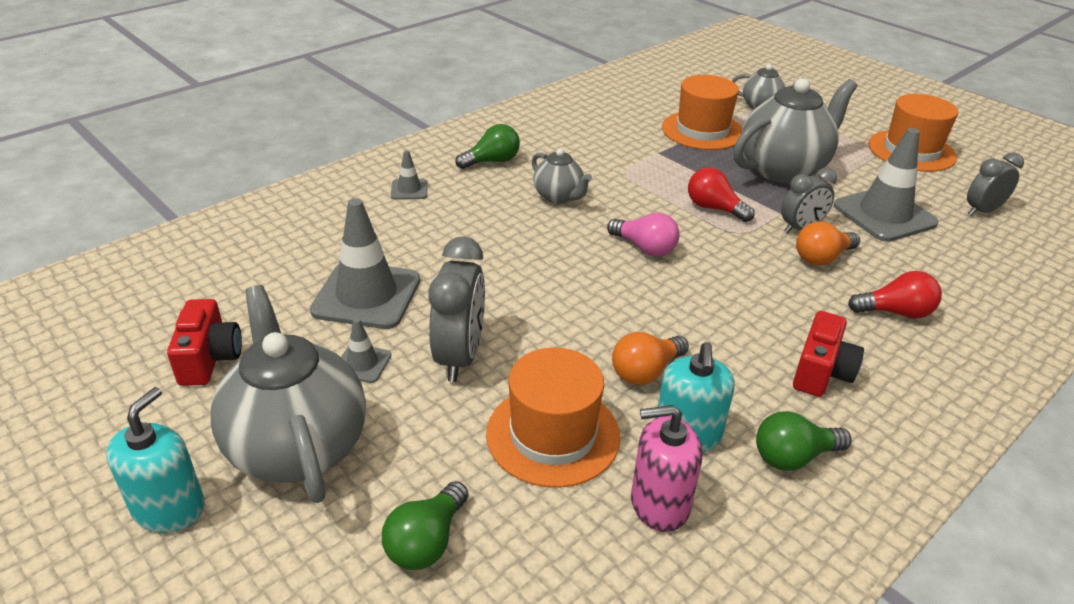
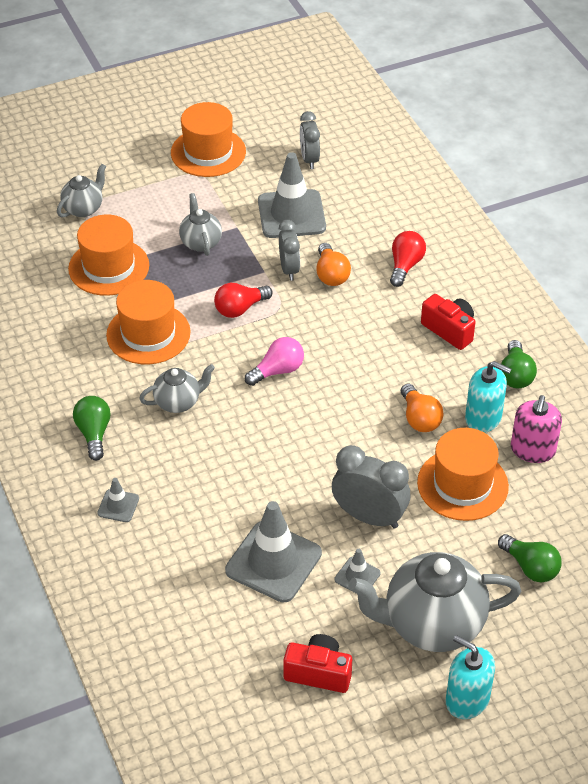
camera: 70 degrees left, 10 degrees up
(636, 165) = (148, 334): none -> orange hat
(783, 169) = (200, 242): grey teapot -> grey teapot, size x0.51

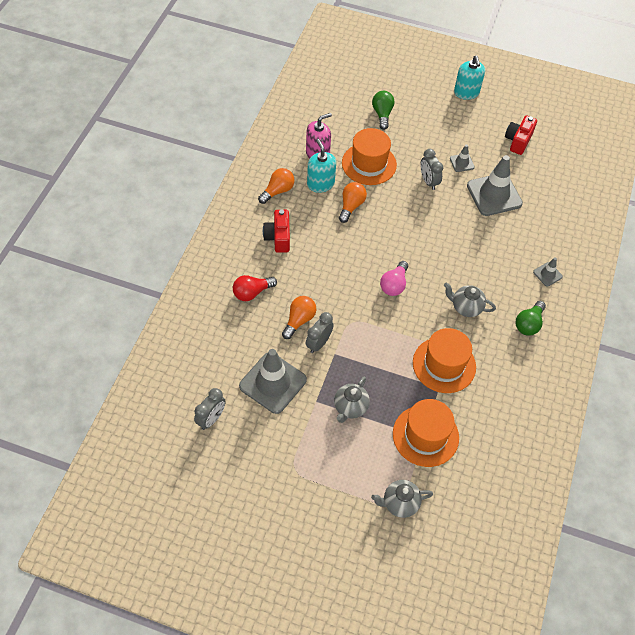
camera: 140 degrees left, 10 degrees up
(208, 152) = (268, 485): orange hat -> none
(240, 308) = (375, 339): red light bulb -> none
(277, 371) = (394, 285): pink light bulb -> pink light bulb turned 75 degrees counterclockwise
(318, 673) = (518, 141): red camera -> red camera turned 60 degrees clockwise
(369, 517) = (428, 181): grey clock -> grey clock, size x0.65
(432, 624) = (450, 124): grey teapot -> none
(515, 375) = (278, 191): green light bulb -> orange light bulb

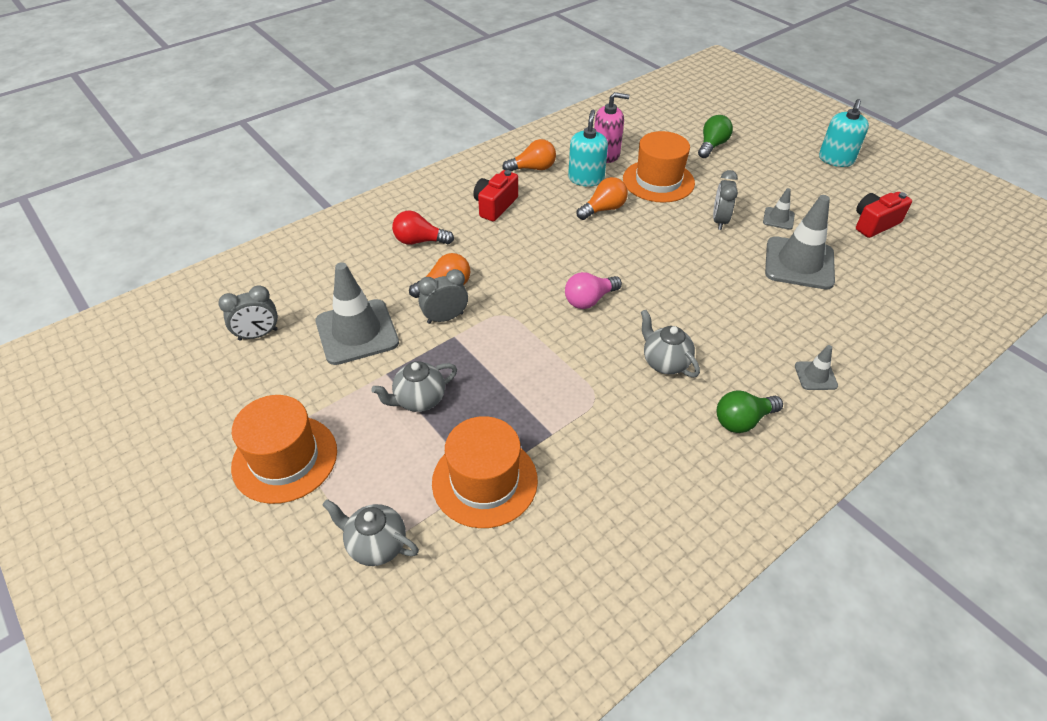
camera: 35 degrees right, 10 degrees down
(444, 365) = (581, 411): orange hat -> orange hat (285, 458)

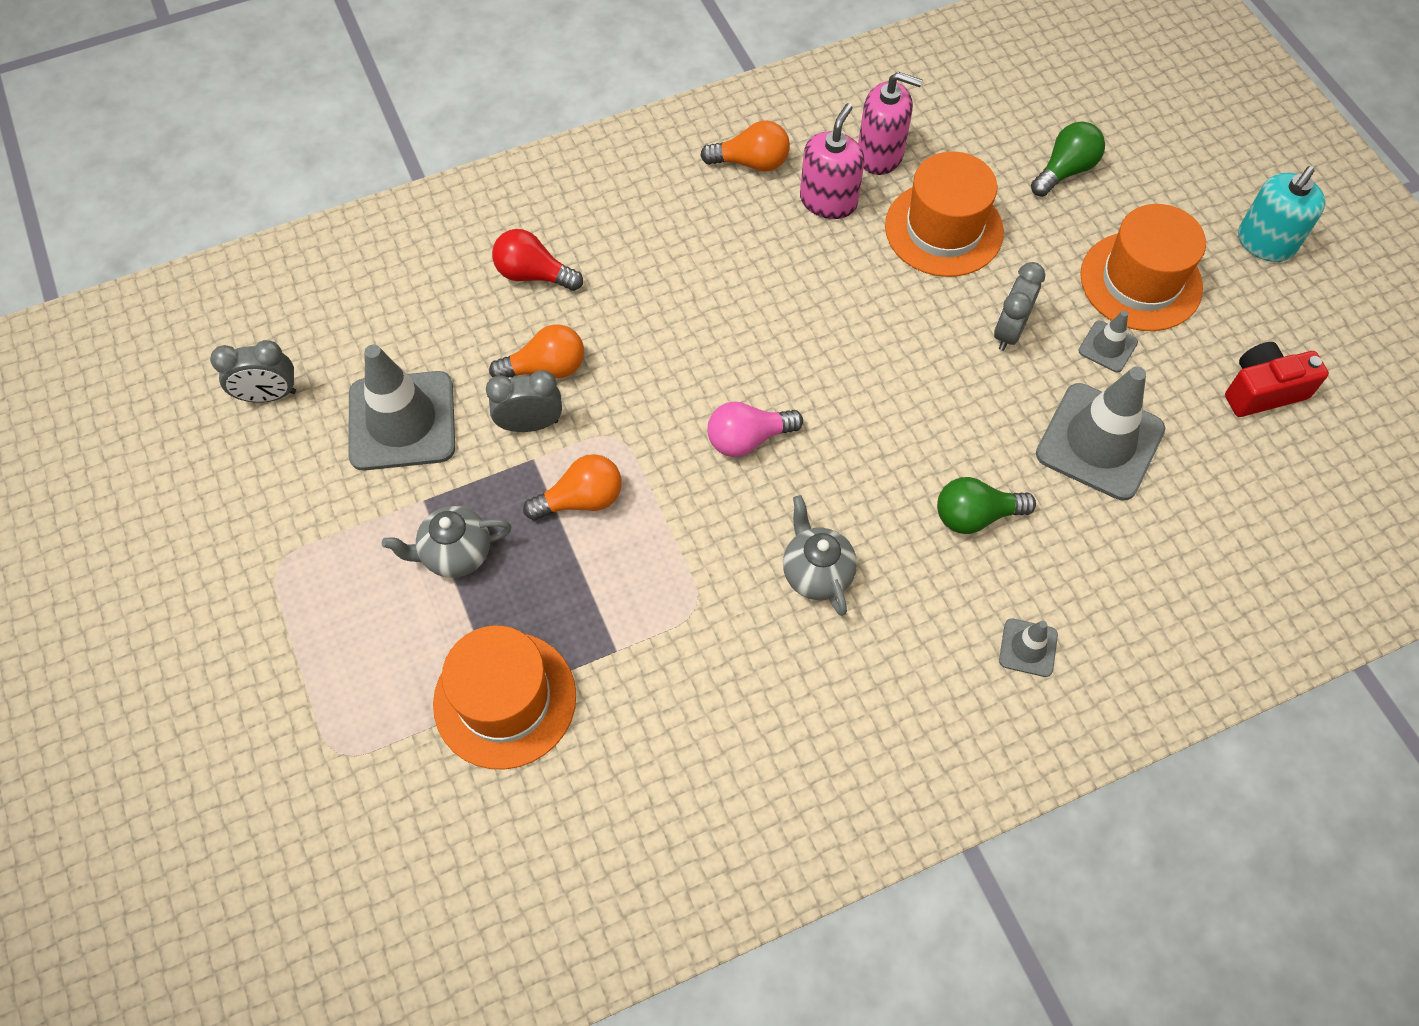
camera: 15 degrees right, 15 degrees up
(285, 458) = (262, 603): orange hat -> orange hat (1140, 281)
(376, 545) = (344, 756): grey teapot -> none
(495, 206) = (667, 228): red camera -> none
(586, 179) = (828, 201): turquoise soap dispenser -> pink soap dispenser
(603, 209) = (833, 270): orange light bulb -> orange light bulb (581, 500)
(742, 420) = (888, 694): green light bulb -> green light bulb (975, 515)

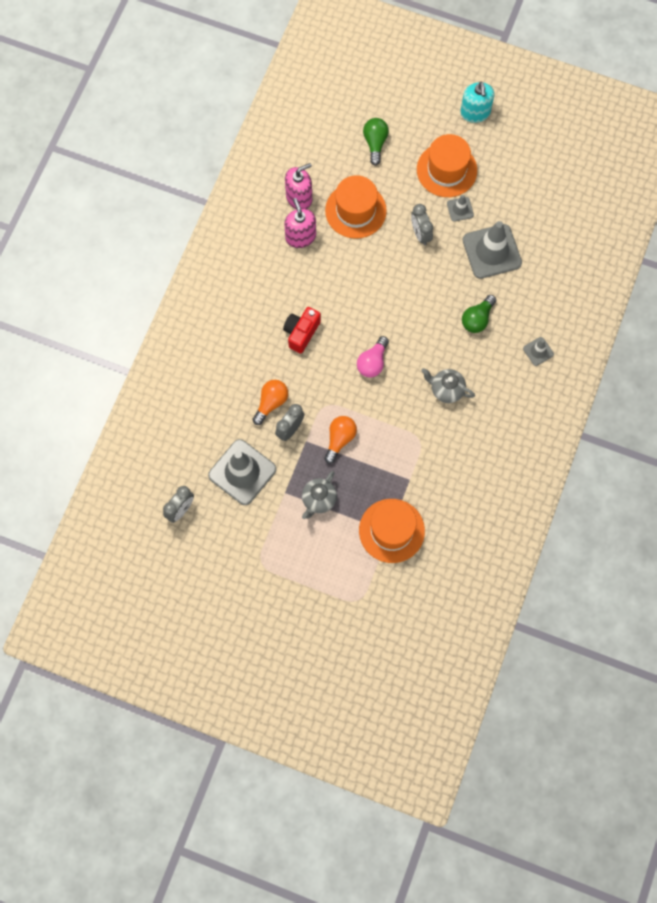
camera: 45 degrees left, 10 degrees up
(534, 274) = (223, 370): red light bulb -> none
(751, 162) = (253, 246): orange light bulb -> none
(1262, 391) = (527, 180): red camera -> red camera (301, 333)

